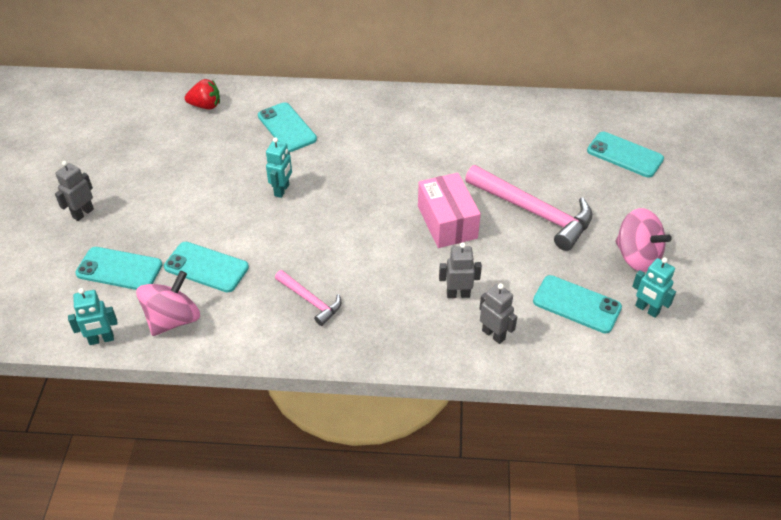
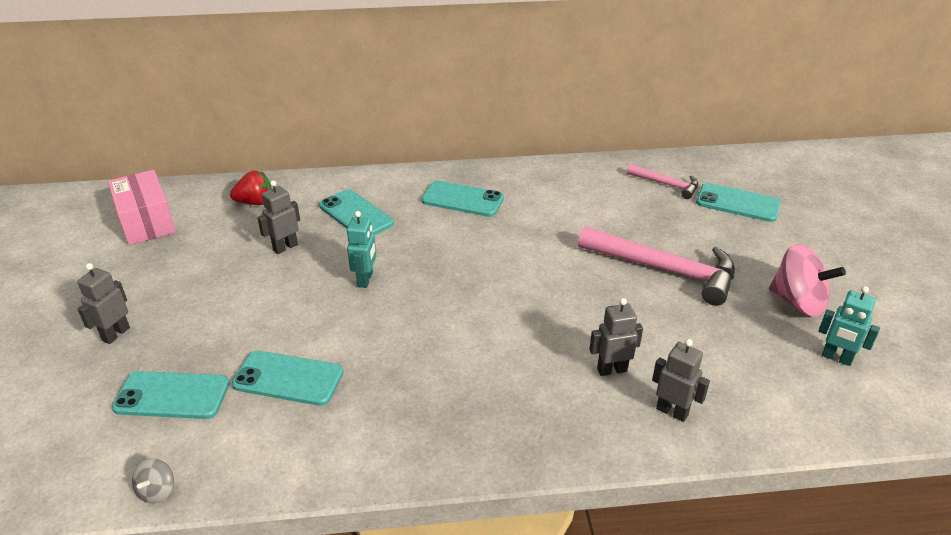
camera: 10 degrees left, 10 degrees down
(101, 339) = (157, 491): turquoise robot -> grey spinning top
(173, 319) = (254, 450): pink spinning top -> none
(223, 152) = (285, 247): none -> grey robot
(310, 300) = (431, 401): pink hammer -> pink hammer (666, 184)
(447, 222) = (570, 291): pink box -> pink box (146, 222)
(576, 304) = (755, 363): turquoise phone -> turquoise phone (462, 199)

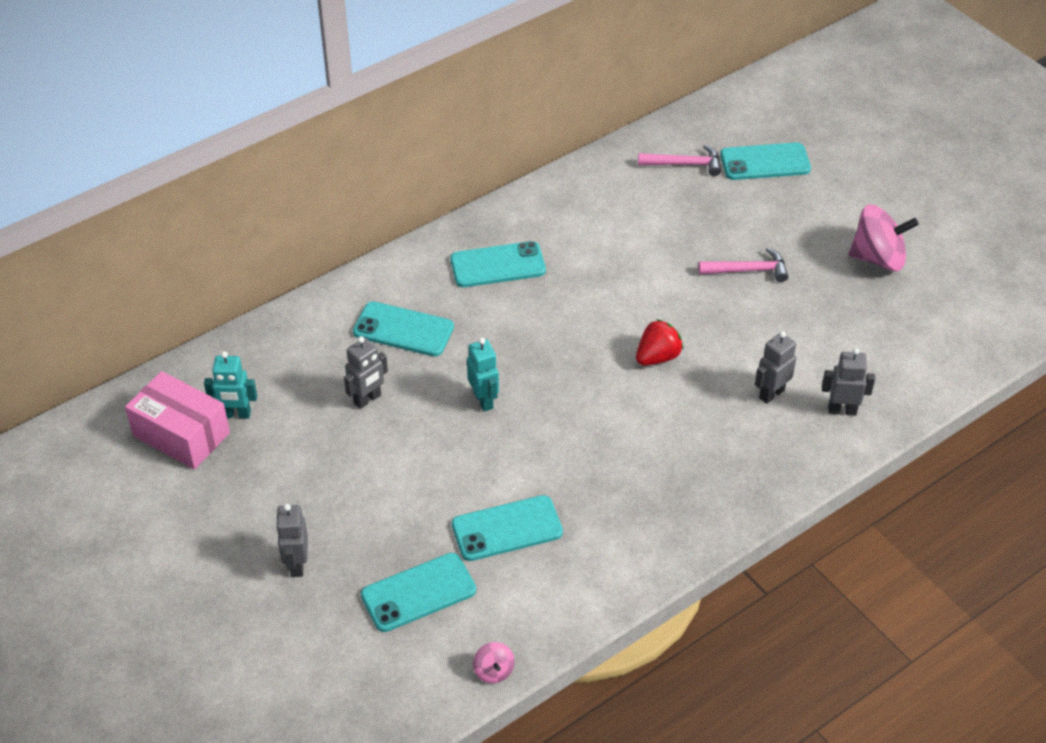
camera: 30 degrees left, 10 degrees up
(157, 491) = (494, 671): grey spinning top -> pink spinning top
(255, 202) = (278, 360): red strawberry -> red strawberry (657, 357)
(285, 247) = (367, 399): grey robot -> grey robot turned 150 degrees counterclockwise
(664, 269) = (748, 270): pink hammer -> pink hammer, size x0.53
(836, 358) = (936, 303): turquoise robot -> turquoise robot (236, 414)

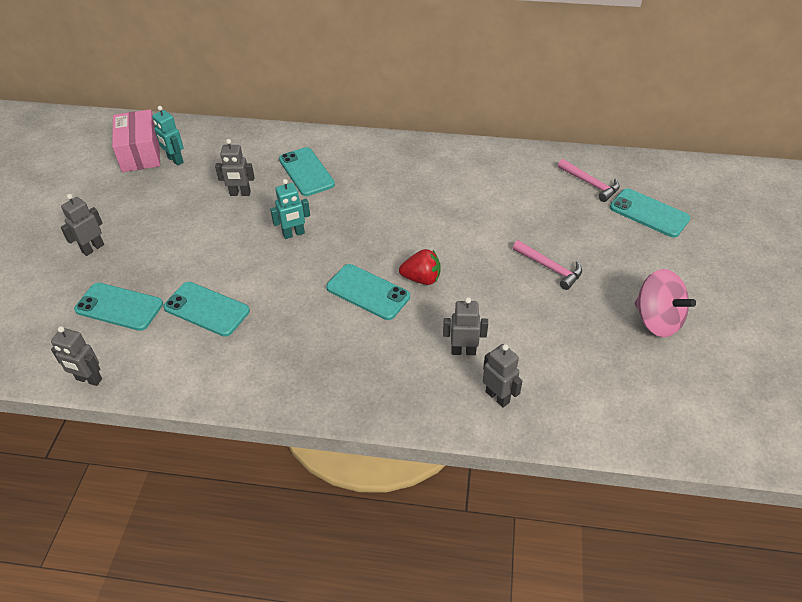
camera: 45 degrees right, 0 degrees up
(484, 400) = (293, 234): turquoise robot -> turquoise robot turned 45 degrees clockwise
(494, 671) = (89, 379): pink spinning top -> grey robot
(497, 265) = (401, 171): turquoise phone -> turquoise phone (368, 292)

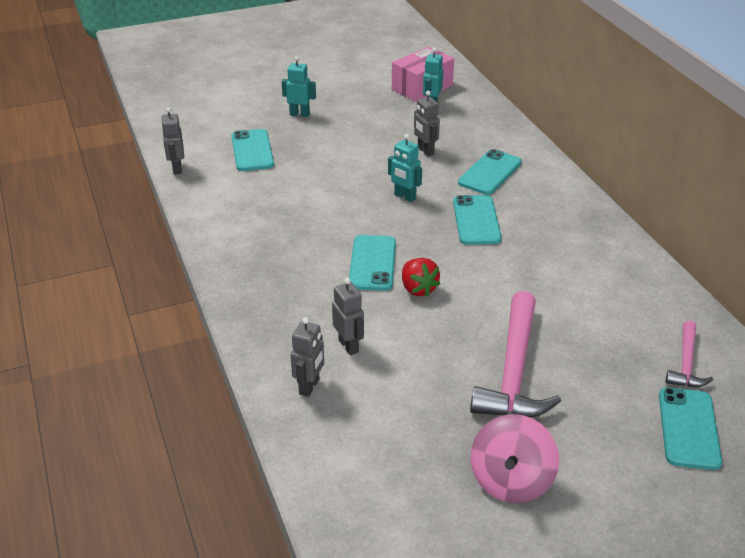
camera: 60 degrees right, 10 degrees down
(93, 248) = (299, 114): grey robot -> turquoise robot
(206, 309) = (282, 189): turquoise phone -> turquoise phone (476, 220)
(550, 268) = (514, 371): pink hammer -> pink hammer, size x1.88

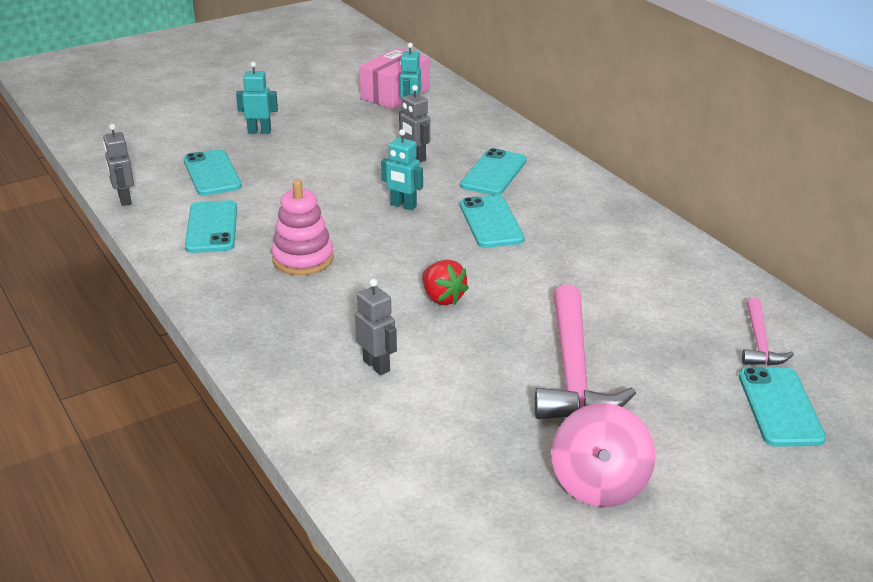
camera: 10 degrees left, 5 degrees down
(309, 387) = (341, 414): grey robot -> none
(310, 239) = (303, 259): none -> pink stacking toy
(372, 263) = (383, 277): turquoise phone -> turquoise phone (211, 227)

